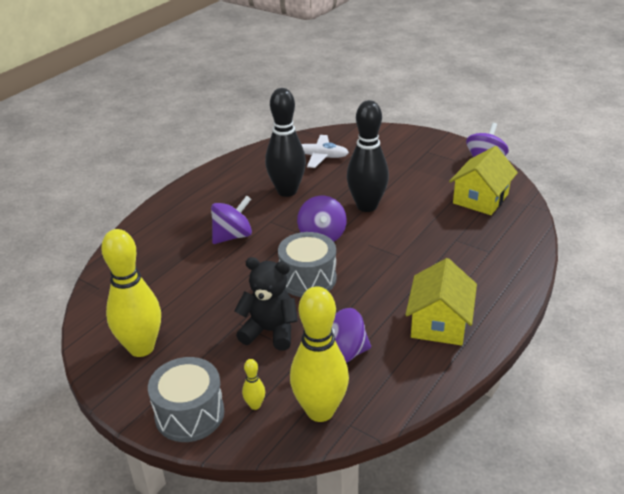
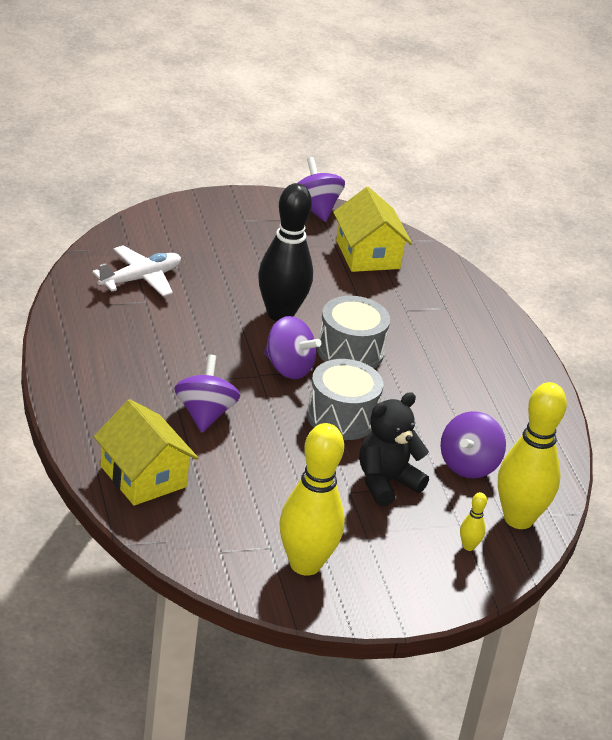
camera: 55 degrees left, 0 degrees up
(189, 414) = (433, 586): grey drum -> grey drum (350, 351)
(287, 191) = (176, 336): black bowling pin -> none
(439, 323) = (498, 396): yellow house -> yellow house (143, 477)

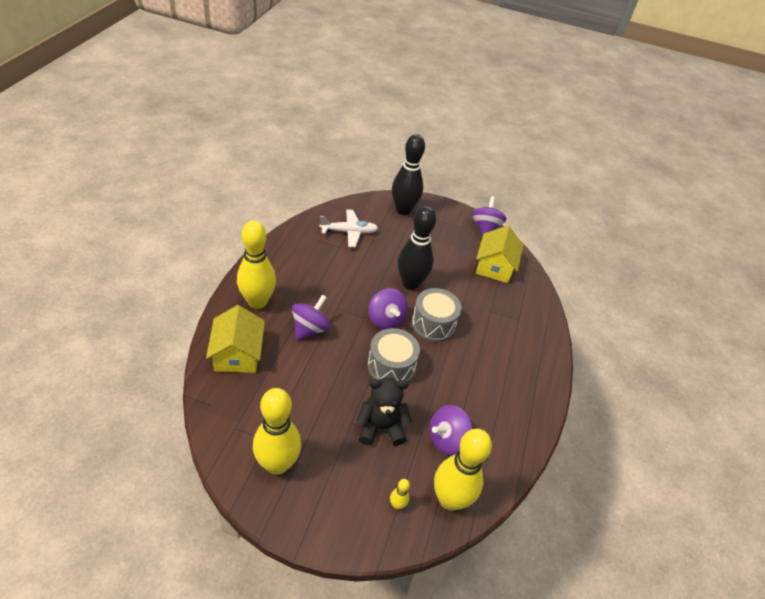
camera: 30 degrees right, 10 degrees up
(106, 409) = (257, 302): none -> yellow bowling pin
(187, 223) = (403, 210): none -> black bowling pin

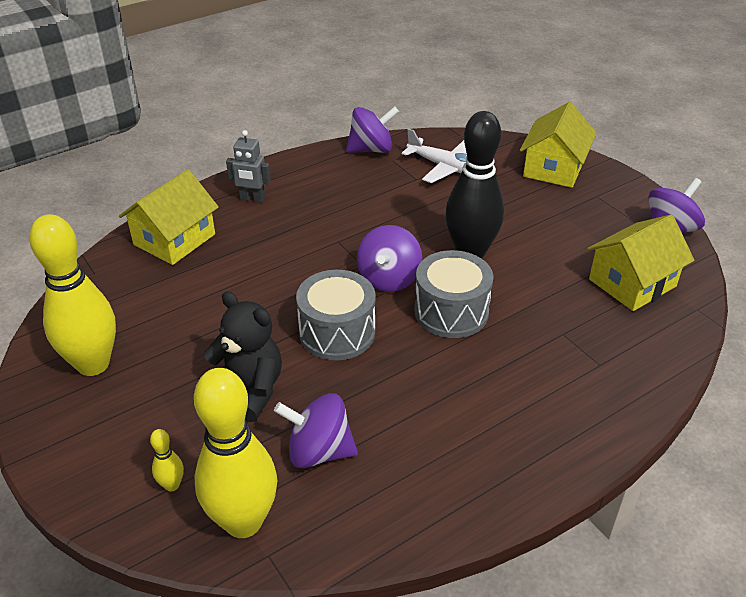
camera: 45 degrees right, 5 degrees down
(257, 302) = (252, 199): yellow bowling pin -> grey robot
(310, 329) = (281, 249): purple spinning top -> purple spinning top (371, 149)
(403, 210) = (554, 168): black bowling pin -> yellow house

